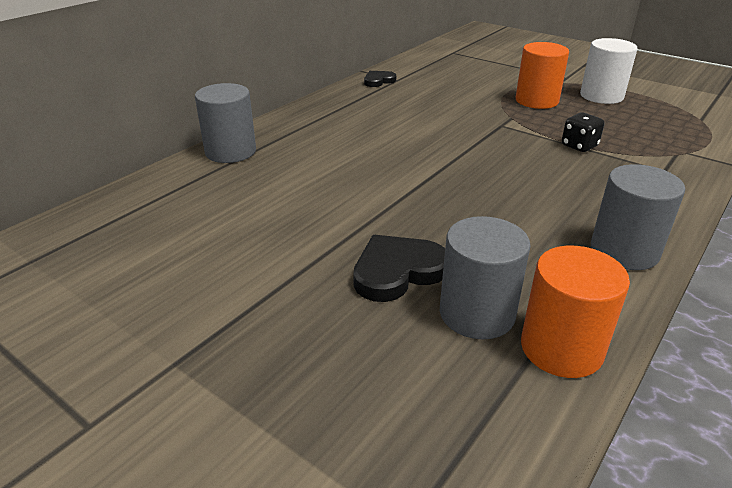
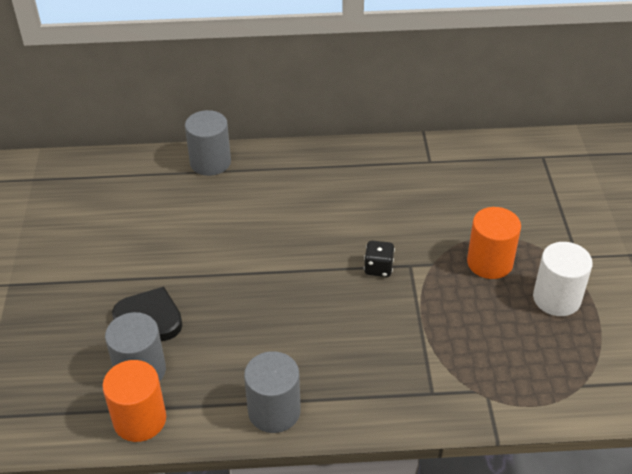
camera: 50 degrees right, 10 degrees up
(378, 81) = (413, 153): black heart -> none
(579, 146) = (421, 326): black dice -> black dice (378, 268)

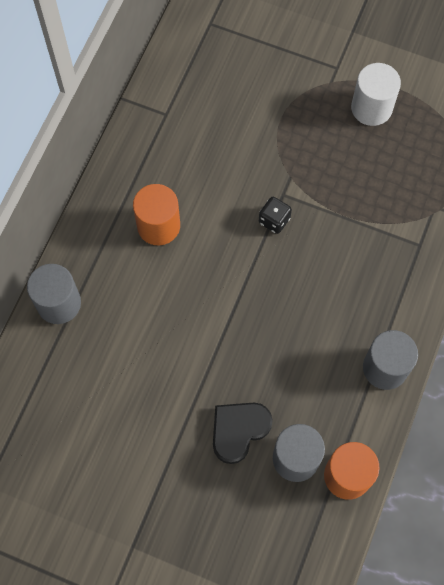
camera: 65 degrees left, 25 degrees up
(489, 262) = (310, 133): orange cylinder -> orange cylinder (158, 226)

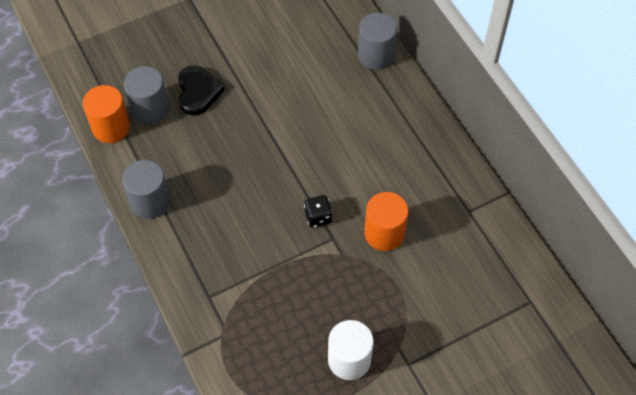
camera: 130 degrees right, 10 degrees down
(158, 226) = (380, 145): orange cylinder -> orange cylinder (384, 233)

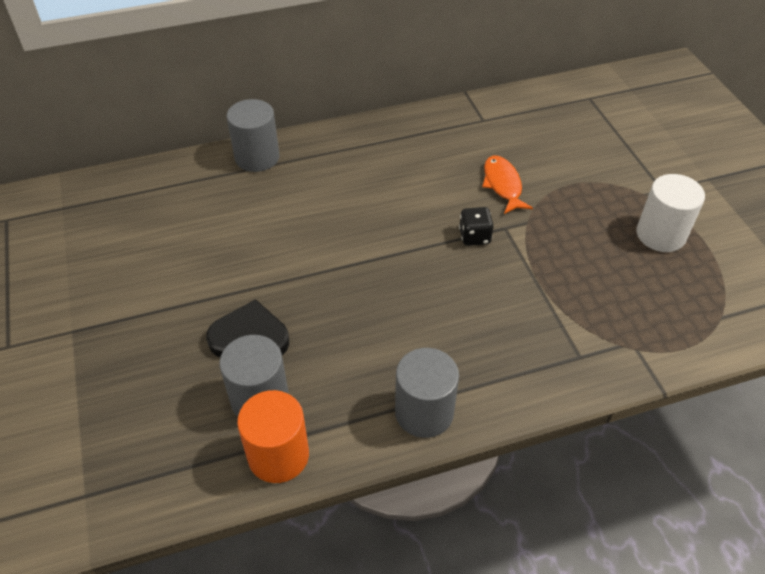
camera: 80 degrees left, 10 degrees down
(384, 233) = (503, 185): orange cylinder -> orange fish

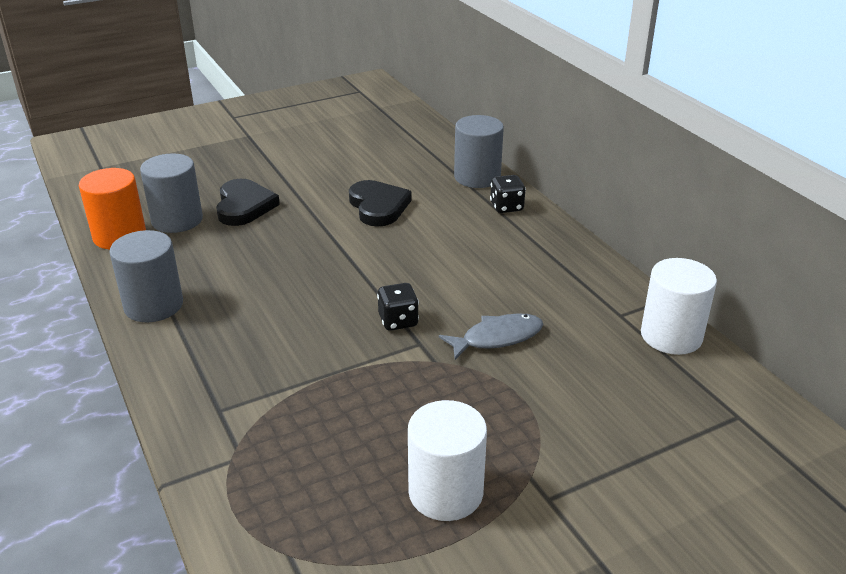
camera: 80 degrees right, 15 degrees down
(288, 230) = (378, 206): none -> black heart
(317, 148) = (506, 207): none -> black dice
(503, 185) = (497, 338): orange fish -> grey fish
(509, 103) = (671, 336): none -> white cylinder

